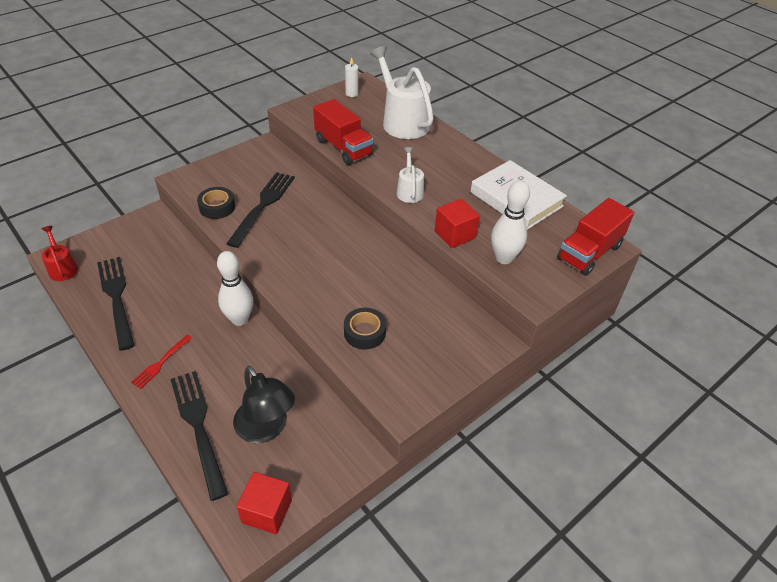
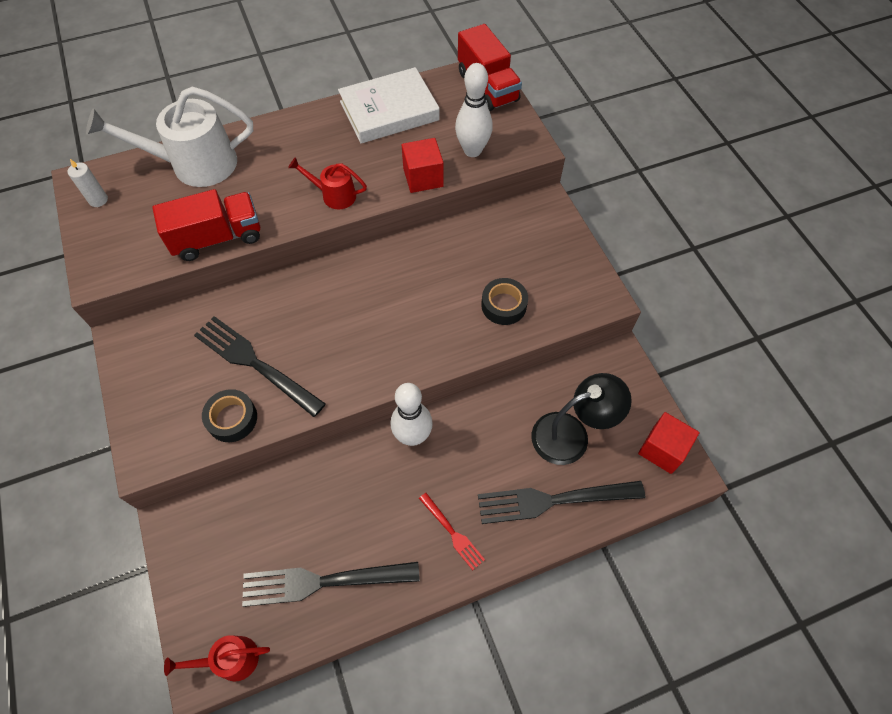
camera: 70 degrees left, 15 degrees up
(409, 191) = (334, 195): white watering can -> red watering can

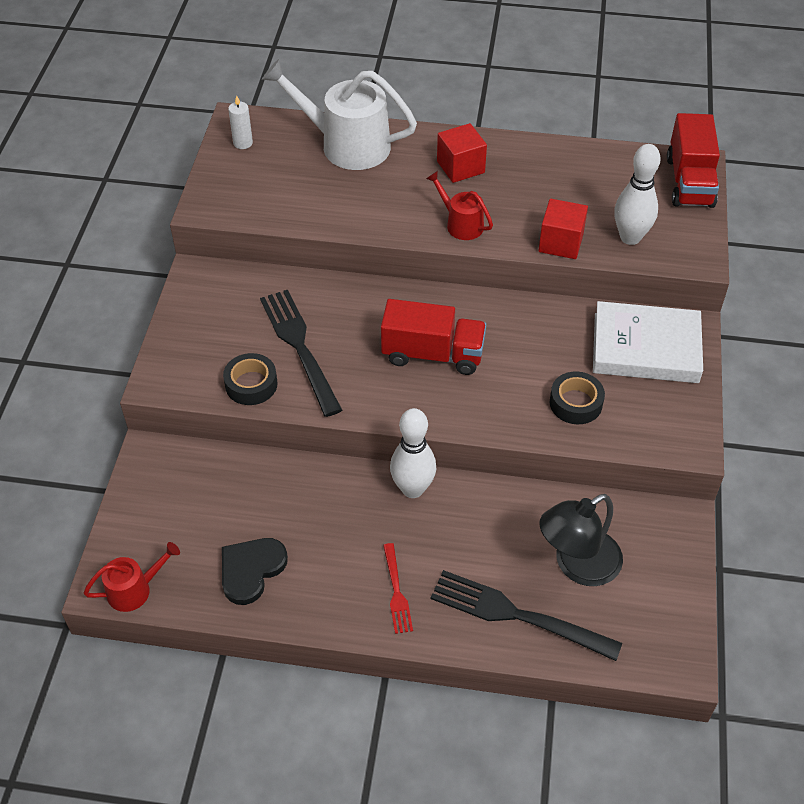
camera: 30 degrees right, 10 degrees down
(217, 238) = (328, 218): red truck -> red truck (432, 354)
(231, 659) = (134, 590): red watering can -> red watering can turned 135 degrees clockwise
(323, 581) = (251, 570): black fork -> black heart
(389, 111) = (567, 166): white book -> white book (645, 348)
(571, 434) = (577, 565): black lamp -> black lamp turned 135 degrees clockwise
(662, 449) = (668, 628): red cube -> red cube (460, 167)

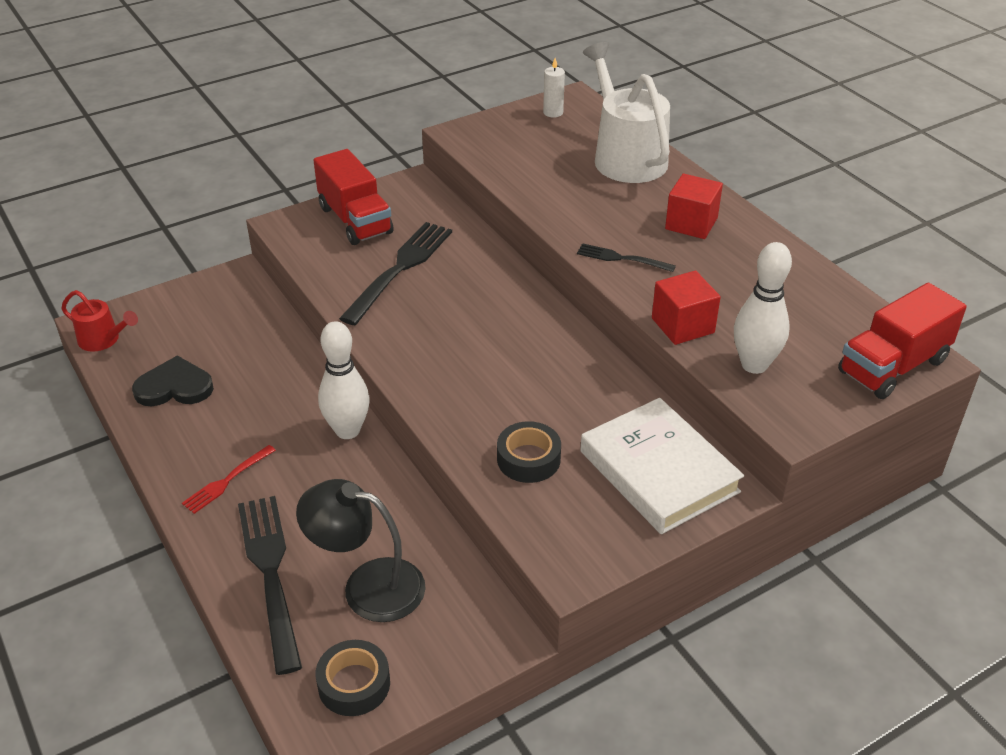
camera: 50 degrees right, 10 degrees down
(251, 384) = (332, 267): black tape -> black tape (354, 684)
(432, 354) = (480, 342): red truck -> red truck (355, 220)
(461, 224) = (621, 258): red watering can -> black fork

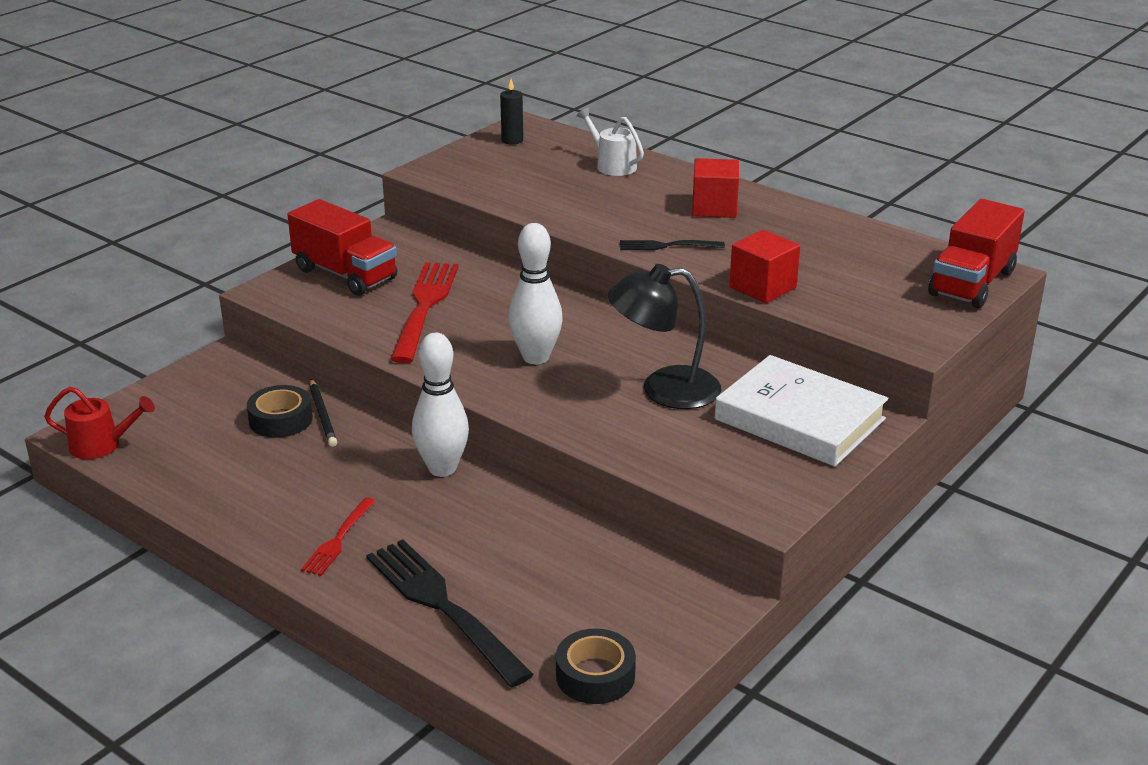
camera: 20 degrees left, 10 degrees down
(174, 387) = (219, 471): black heart -> none
(283, 351) = (322, 415): none -> black pencil
(368, 586) = (554, 592): black lamp -> black lamp (664, 389)
(400, 269) = (425, 307): black fork -> red fork
(528, 459) = (668, 436): black tape -> black tape (281, 420)
(553, 112) = (512, 140): white candle -> black candle
(626, 157) = (612, 165): white watering can -> white watering can, size x0.51
(754, 365) = (849, 305): white bowling pin -> white bowling pin (536, 357)

